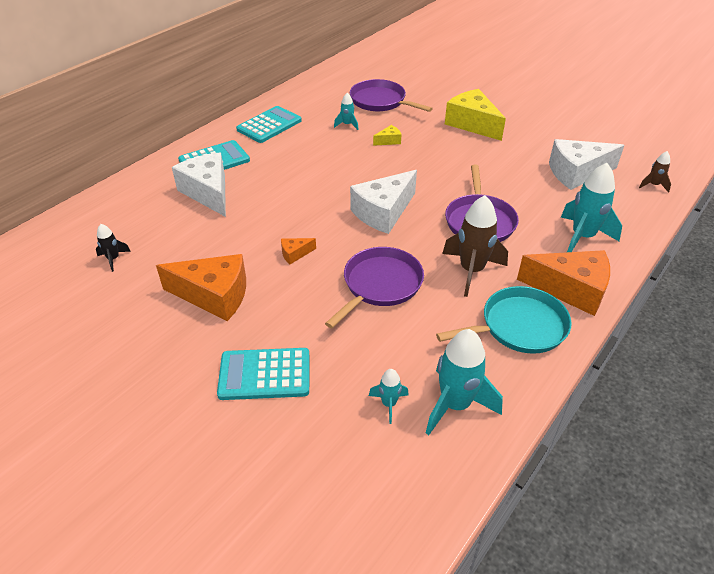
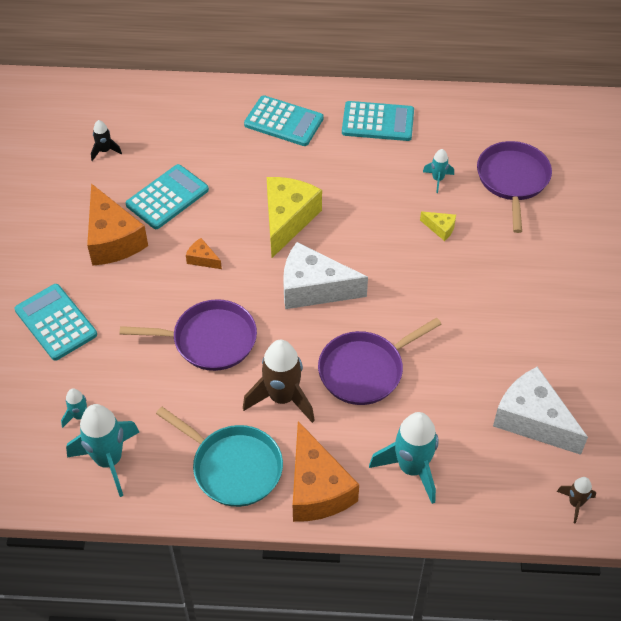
camera: 55 degrees right, 10 degrees up
(208, 192) = (234, 149): white cheese -> none
(210, 245) = (167, 197): none -> turquoise calculator
(472, 124) = (545, 282): yellow cheese -> yellow cheese (287, 220)

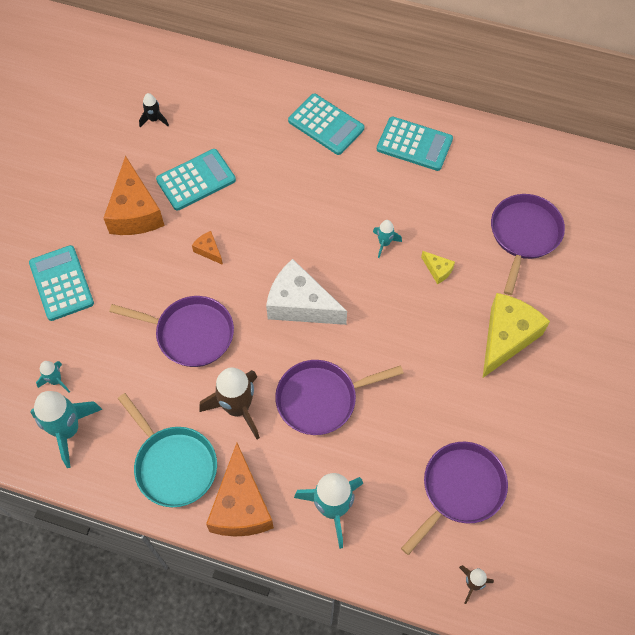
camera: 15 degrees right, 10 degrees up
(287, 220) = (298, 228): yellow cheese -> yellow cheese (506, 337)
(437, 179) = (452, 218): turquoise rocket -> turquoise rocket (384, 243)
(532, 420) = (460, 489): white cheese -> purple pan

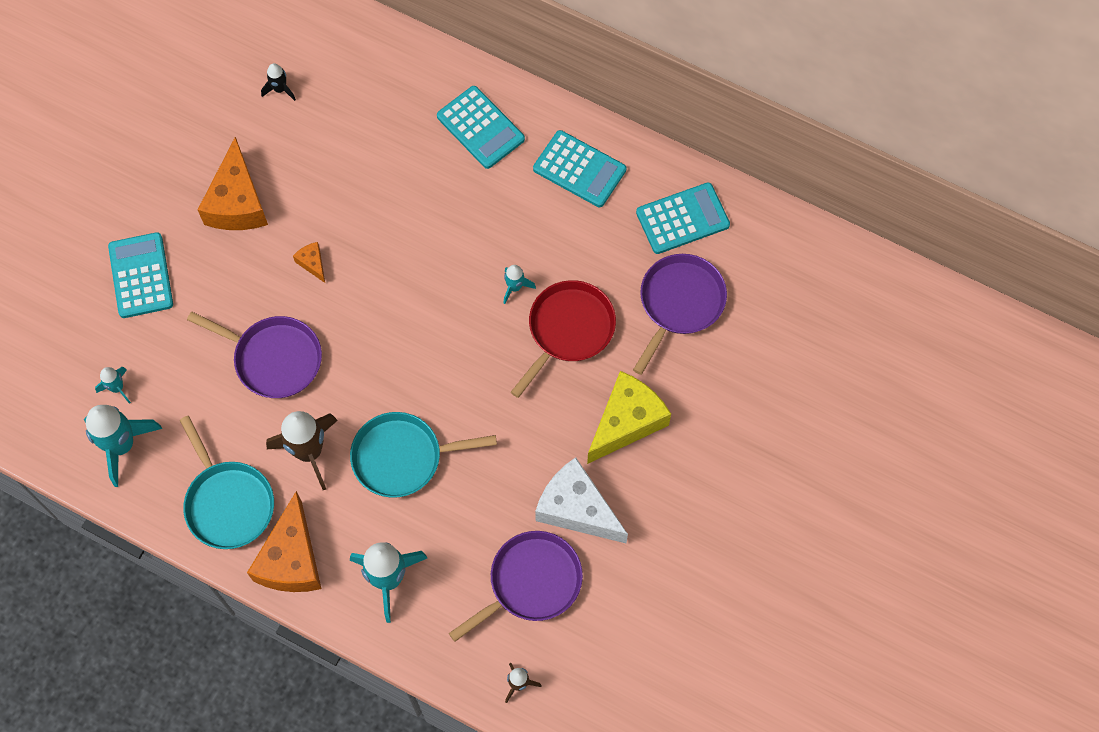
camera: 10 degrees right, 5 degrees up
(196, 180) = (314, 174): turquoise calculator -> turquoise calculator (682, 219)
(300, 304) = (402, 345): white cheese -> white cheese (576, 509)
(320, 399) = (402, 457): purple pan -> turquoise pan
(438, 270) = (568, 329): yellow cheese -> red pan

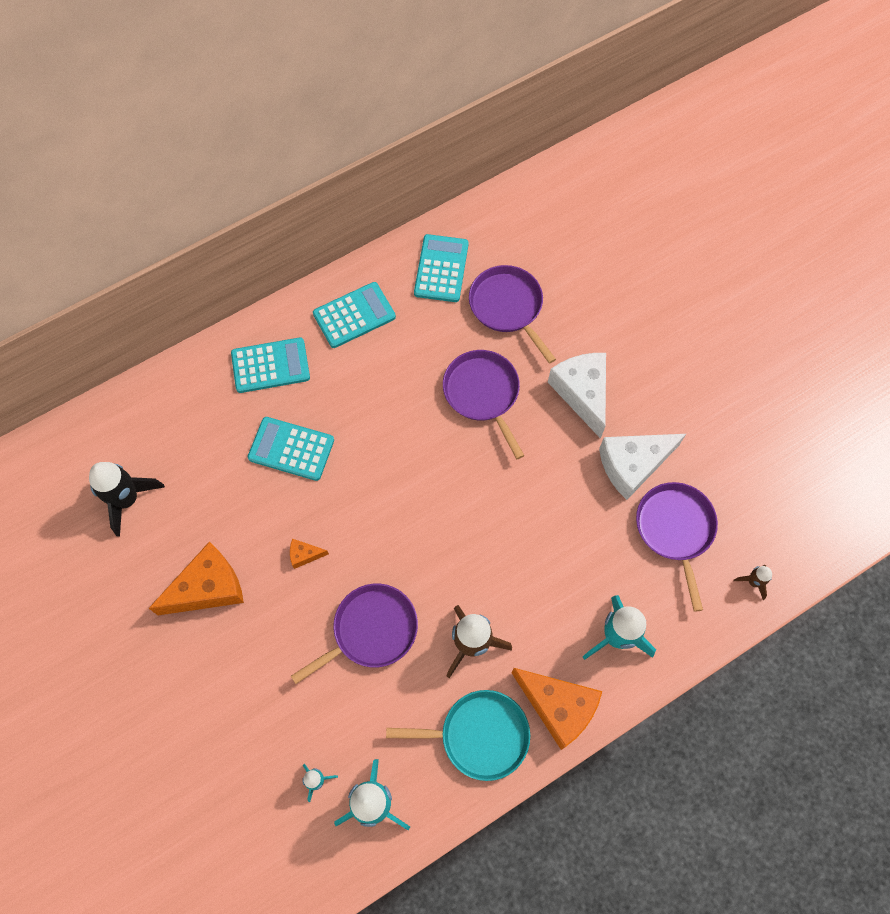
camera: 60 degrees left, 0 degrees up
(141, 276) = (222, 706): turquoise calculator -> turquoise calculator (291, 449)
(237, 202) = (208, 588): orange cheese -> orange cheese turned 60 degrees counterclockwise
(280, 89) = (127, 499): black rocket -> black rocket, size x2.00
(402, 457) = (518, 572): turquoise pan -> none
(515, 287) = (423, 412): turquoise rocket -> none
(568, 329) = (483, 393): red pan -> purple pan
(626, 422) = (582, 393): yellow cheese -> white cheese

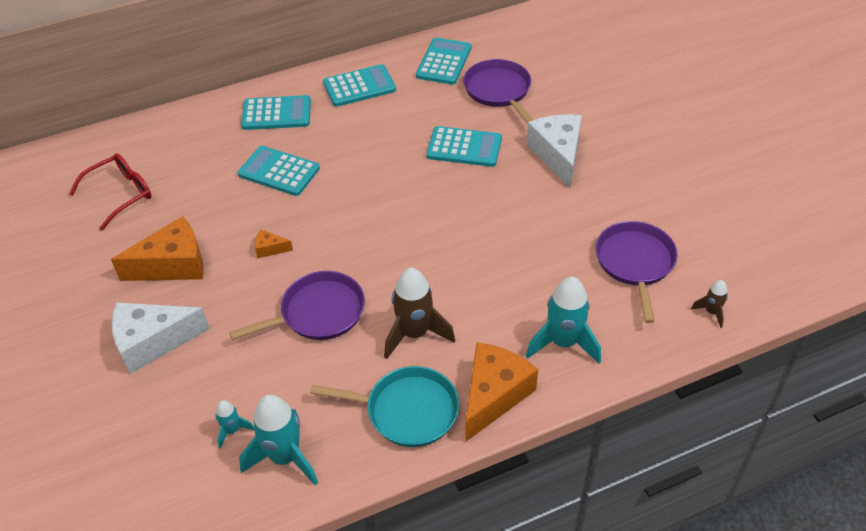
camera: 10 degrees right, 20 degrees down
(127, 499) = (121, 194): black rocket -> red glasses
(483, 393) = (464, 147): purple pan -> turquoise calculator
(558, 707) = (493, 395): orange cheese -> orange cheese turned 105 degrees counterclockwise
(633, 465) = (599, 210): white cheese -> white cheese (152, 342)

